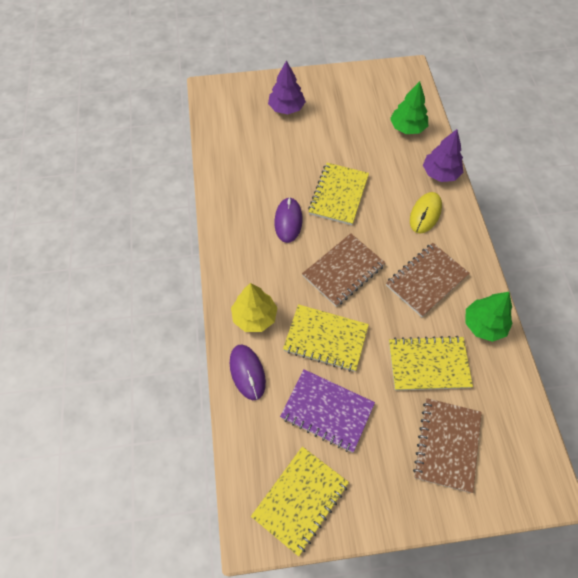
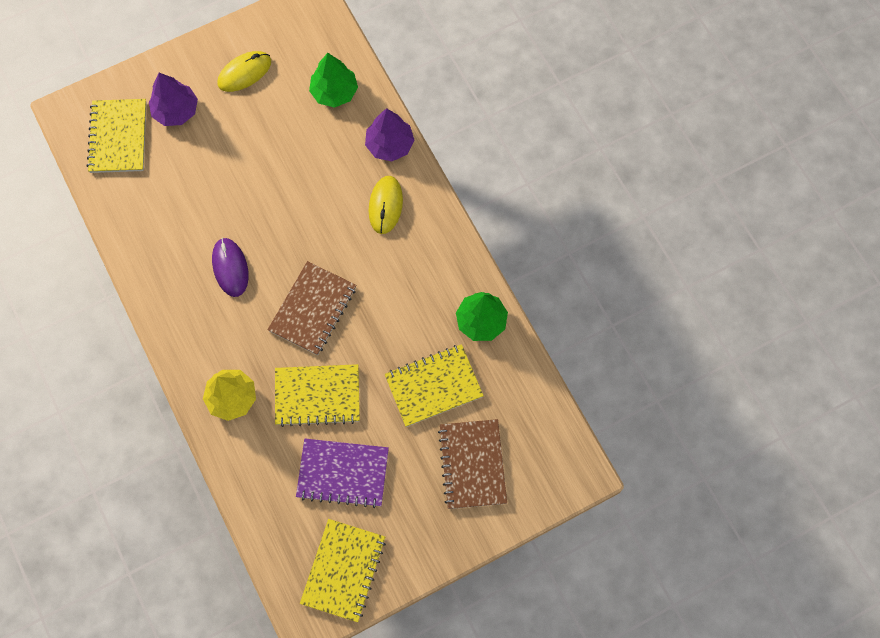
camera: 20 degrees left, 10 degrees up
(247, 372) = (246, 462): purple mouse -> none
(338, 195) = (278, 213): yellow notebook -> yellow notebook (118, 137)
(344, 98) = (244, 73): none -> yellow mouse
(426, 280) = (408, 290): brown notebook -> none

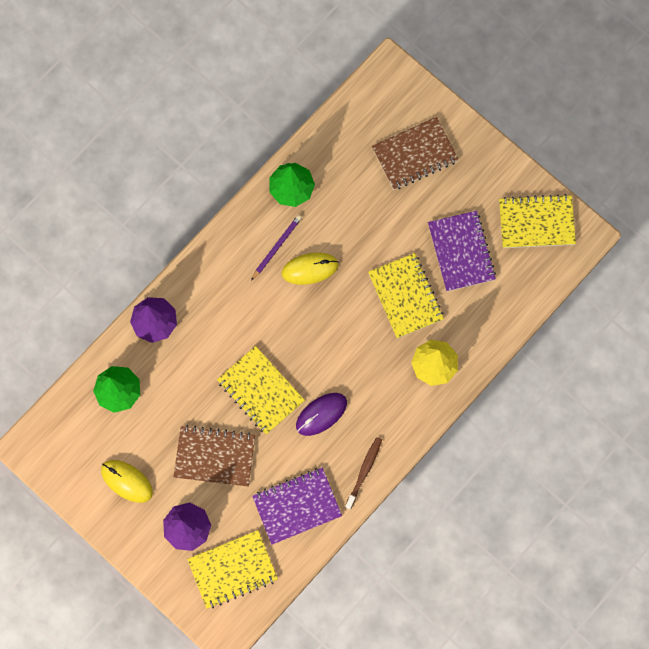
camera: 110 degrees left, 5 degrees up
(150, 214) = (297, 506): none -> purple notebook
(155, 288) = (364, 471): none -> brown toothbrush
(312, 309) = (332, 329): brown notebook -> brown notebook (214, 456)
(385, 205) = (215, 304): yellow mouse -> yellow mouse (310, 269)
(422, 284) = (276, 247): none -> purple pencil
(433, 386) = (362, 207): yellow notebook -> yellow notebook (261, 391)

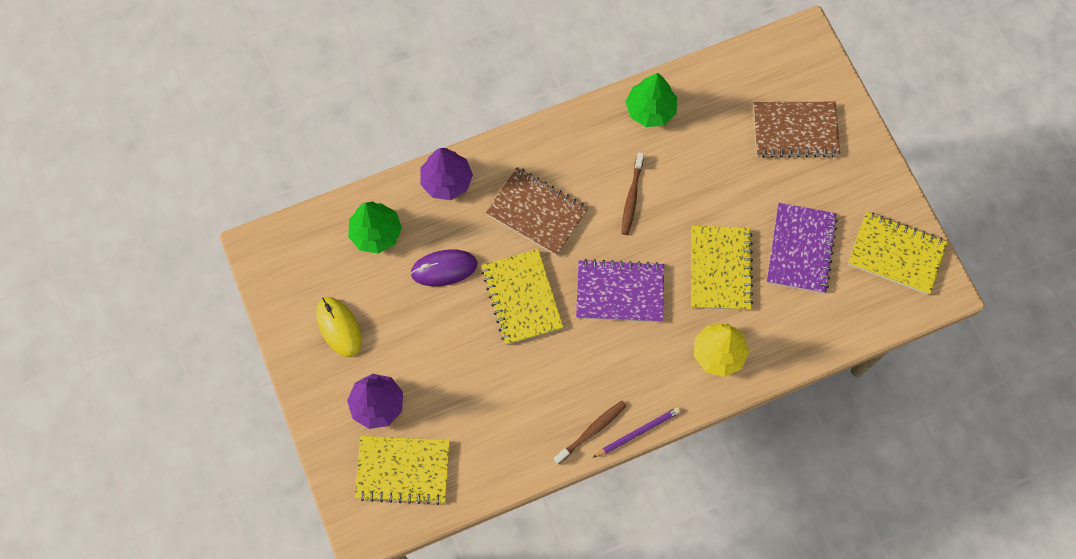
camera: 25 degrees right, 5 degrees down
(214, 456) = (441, 343): brown notebook -> brown notebook (537, 212)
(276, 247) = (607, 161): purple pencil -> purple pencil (638, 432)
(297, 506) = (503, 435): purple notebook -> purple notebook (620, 292)
(310, 269) = (631, 197): yellow mouse -> brown toothbrush
(321, 414) = (574, 350): purple mouse -> purple mouse (444, 268)

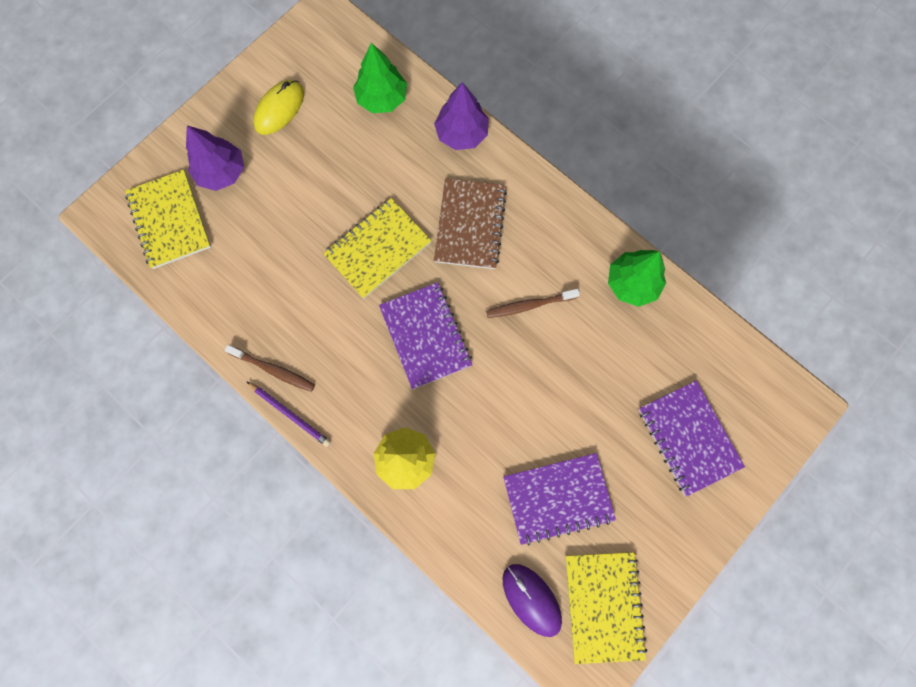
camera: 65 degrees right, 5 degrees up
(444, 268) = (375, 169): purple mouse -> purple mouse (531, 599)
(720, 269) = (496, 423): yellow notebook -> none
(795, 130) = (688, 438): brown notebook -> purple notebook

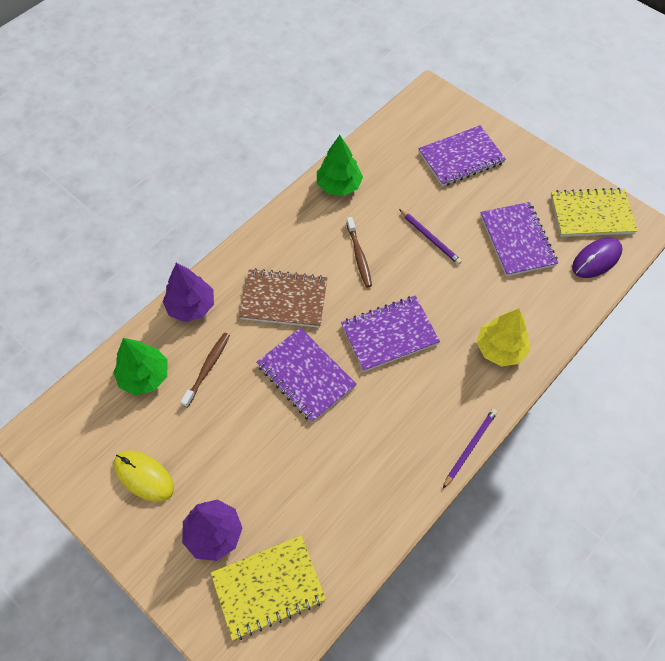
camera: 90 degrees left, 15 degrees down
(273, 370) = (428, 465): brown toothbrush -> brown toothbrush (207, 368)
(378, 249) = (306, 375): yellow notebook -> purple notebook
(557, 389) = (430, 238): none -> purple pencil

